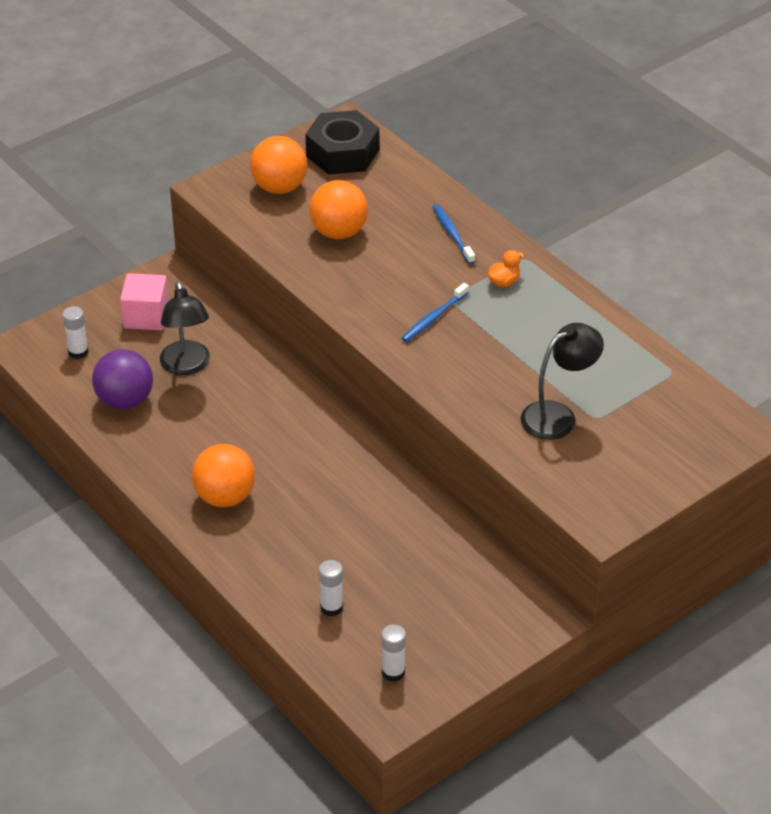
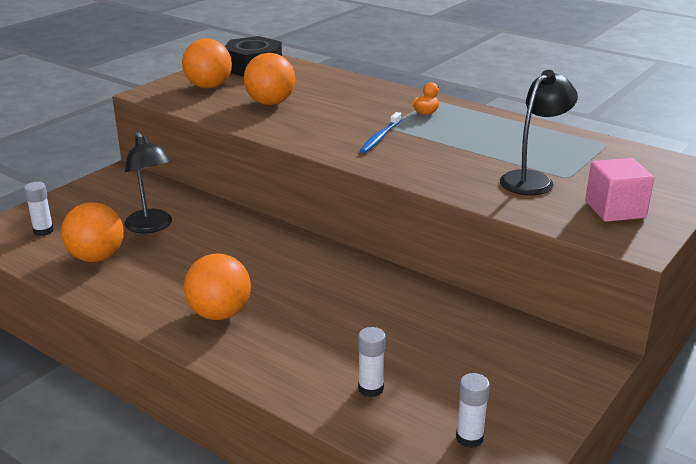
camera: 15 degrees left, 15 degrees down
(125, 400) = (97, 257): purple ball -> orange ball
(146, 316) = (105, 201): pink cube -> pink cube (615, 209)
(452, 234) = (366, 95): blue toothbrush -> none

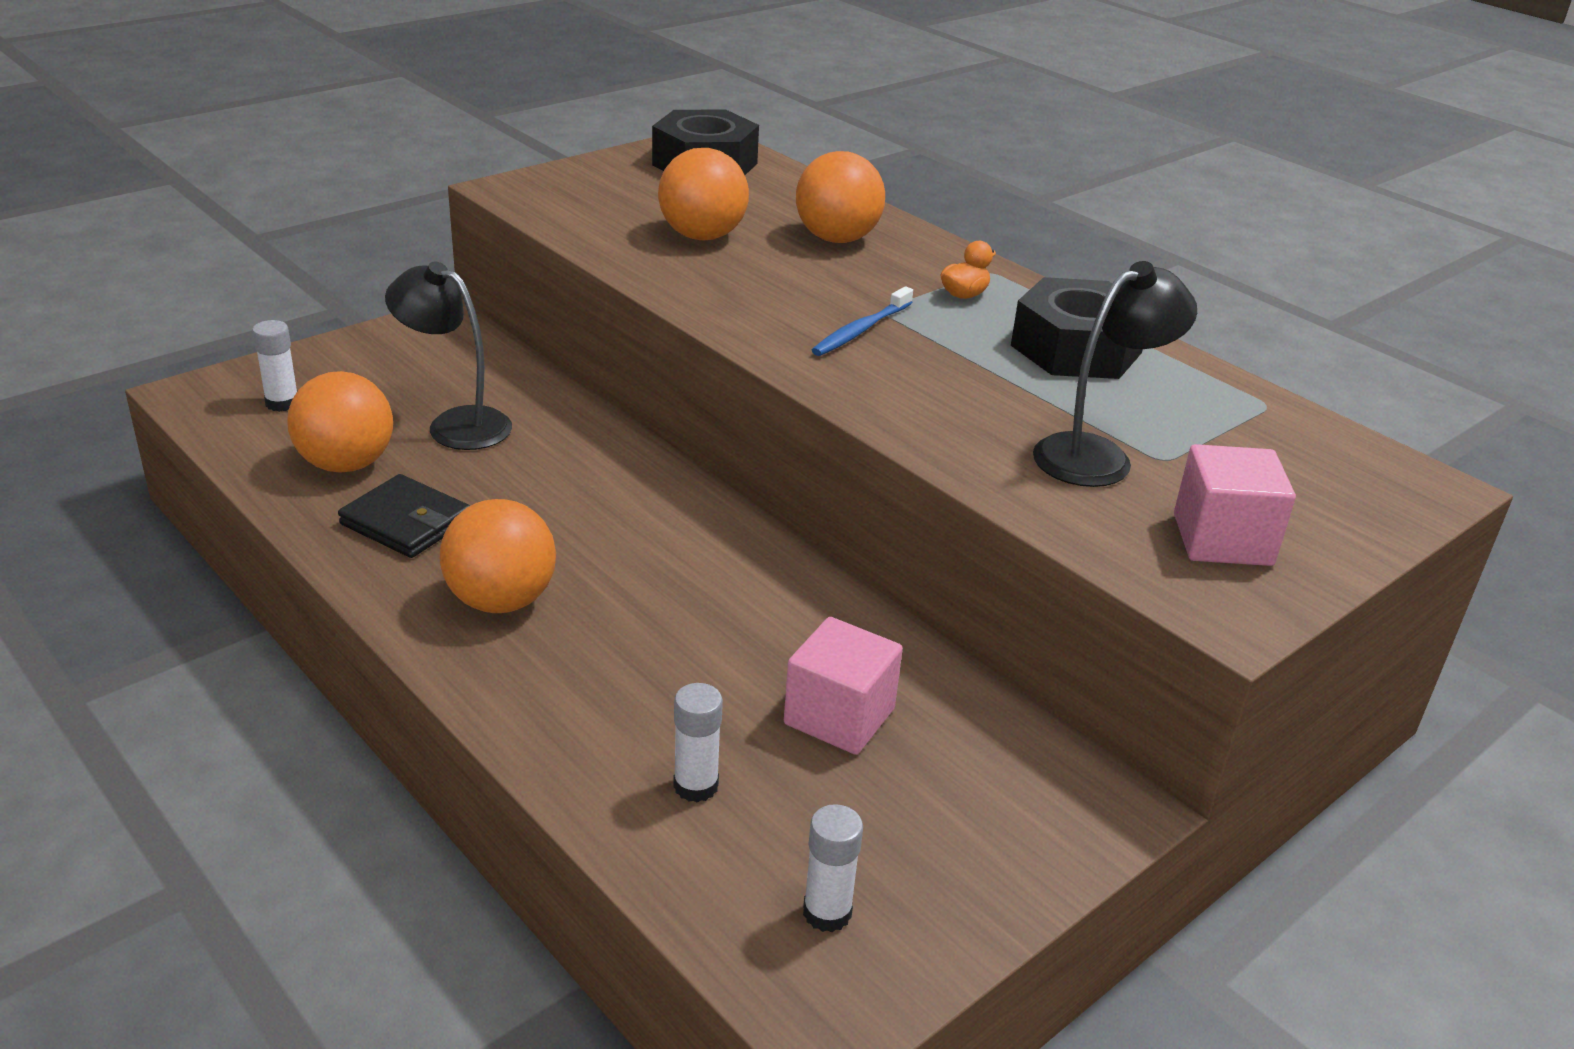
camera: 10 degrees right, 5 degrees up
(146, 282) = (406, 522): none -> black wallet
(152, 227) = (456, 424): black lamp -> black lamp turned 135 degrees clockwise
(208, 87) = (612, 191): orange ball -> orange ball (837, 239)
(432, 340) = (839, 716): none -> pink cube
(497, 131) = (1076, 349): none -> black nut

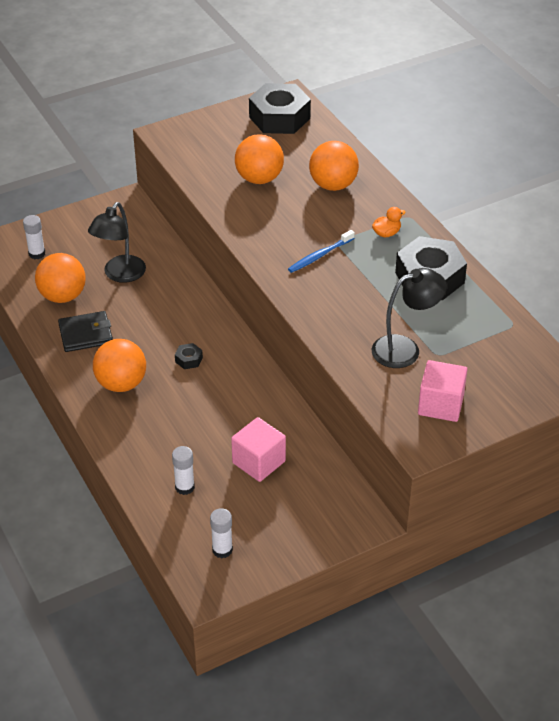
camera: 15 degrees right, 10 degrees up
(406, 522) = (86, 334): black wallet -> black wallet turned 60 degrees counterclockwise
(456, 424) = (120, 275): black lamp -> black lamp turned 105 degrees counterclockwise
(630, 547) = (188, 359): none -> black nut

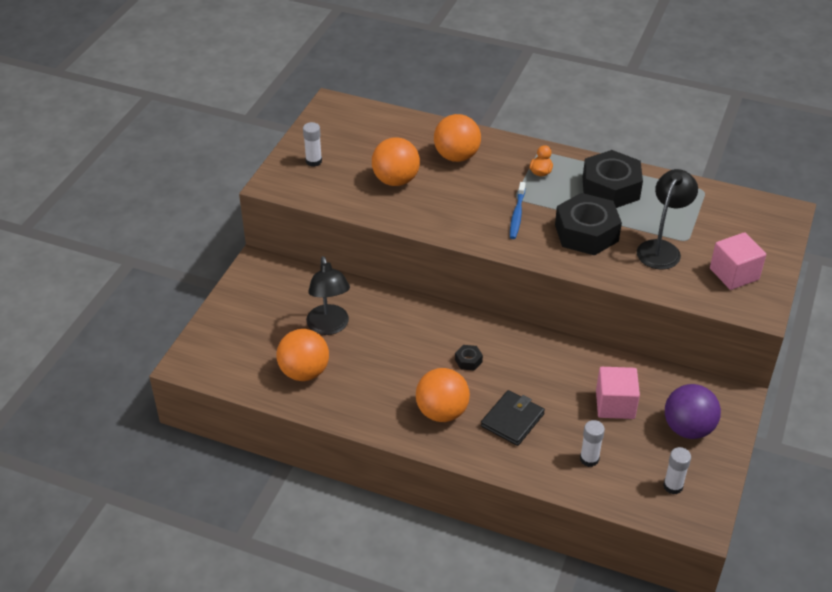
camera: 40 degrees left, 0 degrees up
(37, 254) = (236, 350): white glue stick -> white glue stick (313, 161)
(86, 334) = (363, 391): black wallet -> black wallet (512, 420)
(279, 118) = (348, 125): black nut -> black nut (586, 233)
(293, 517) = (688, 428): none -> purple ball

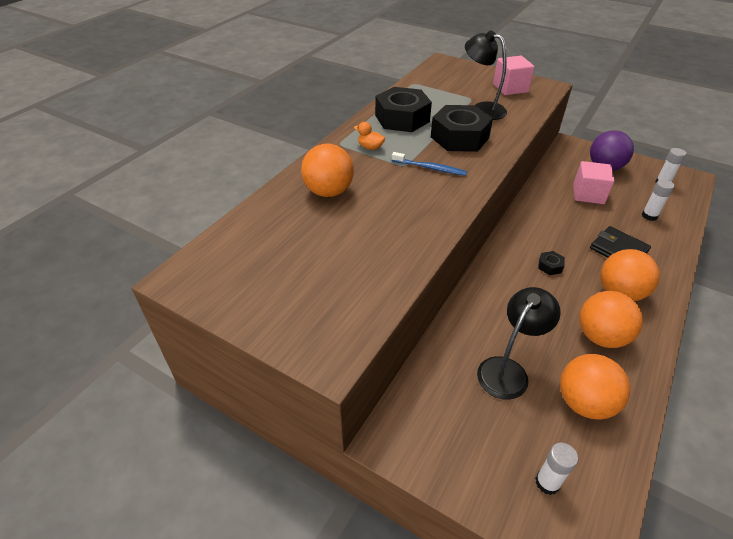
camera: 80 degrees left, 0 degrees up
(313, 161) = (295, 308): white glue stick -> white glue stick (547, 482)
(329, 327) = (508, 370): black lamp -> black lamp turned 45 degrees counterclockwise
(396, 180) = (356, 239): orange ball -> orange ball (601, 336)

